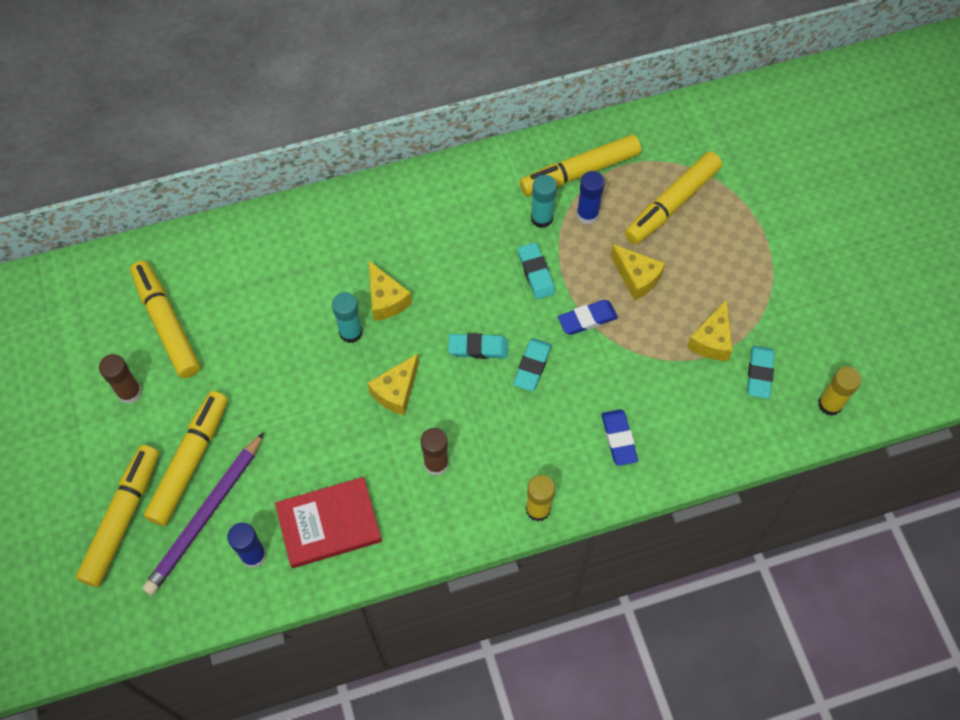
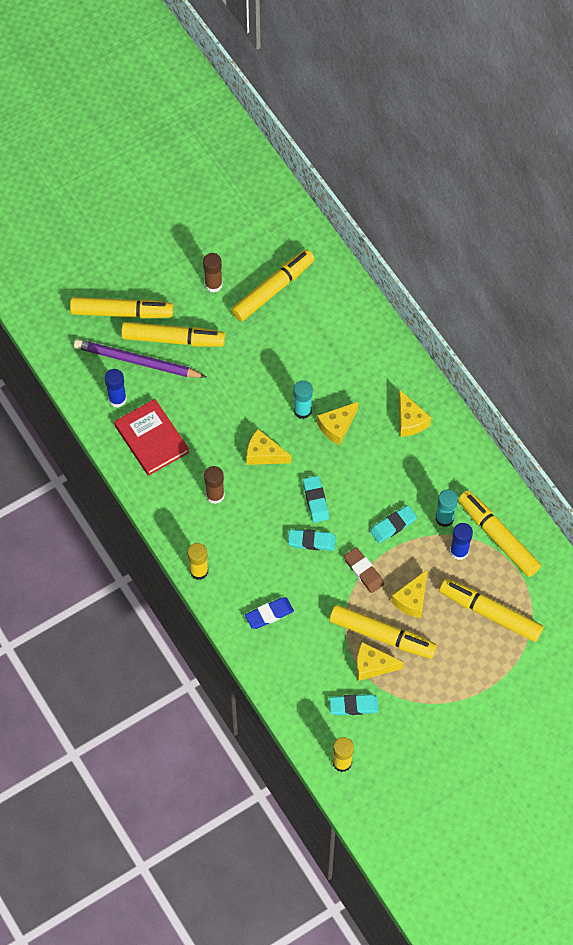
camera: 75 degrees right, 0 degrees up
(404, 221) = (410, 420): none -> yellow cheese
(587, 319) = (363, 571): blue eraser -> brown eraser
(675, 320) = (382, 635): none -> yellow marker

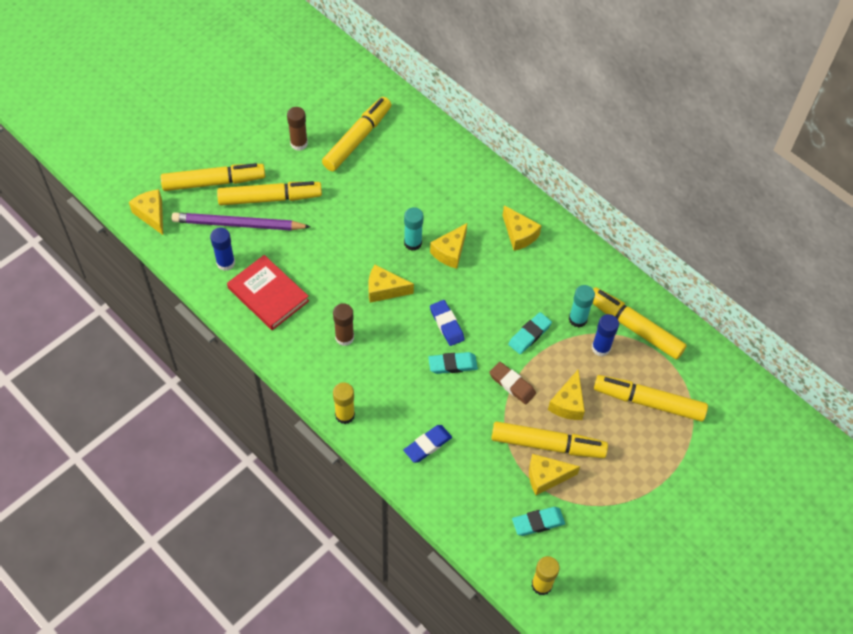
camera: 15 degrees left, 5 degrees down
(55, 336) = (151, 214): none -> yellow cheese
(315, 500) = (446, 324): turquoise eraser -> blue eraser

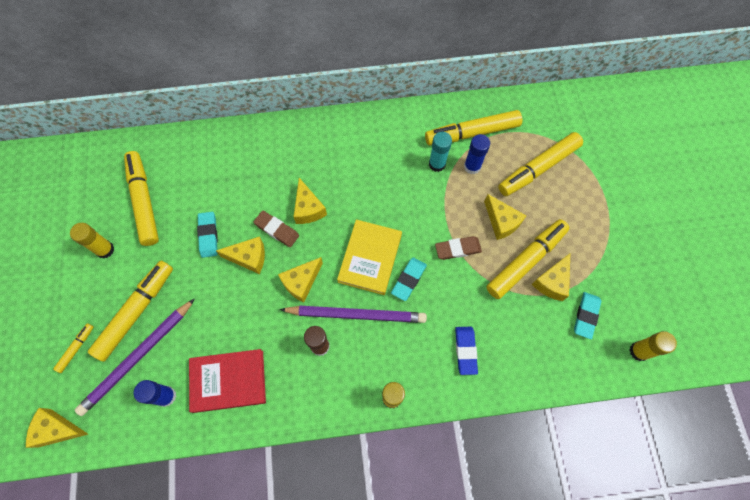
camera: 50 degrees left, 10 degrees up
(214, 182) = (76, 348): yellow marker -> yellow marker, size x0.47
(299, 143) = (105, 250): brown glue stick -> yellow glue stick
(391, 345) = (356, 314): none -> purple pencil
(413, 243) = (277, 230): turquoise glue stick -> brown eraser
(446, 324) = (370, 258): blue eraser -> yellow book
(519, 234) = (334, 150): yellow cheese -> yellow cheese (249, 258)
(529, 335) = (425, 206): turquoise eraser -> turquoise eraser (208, 235)

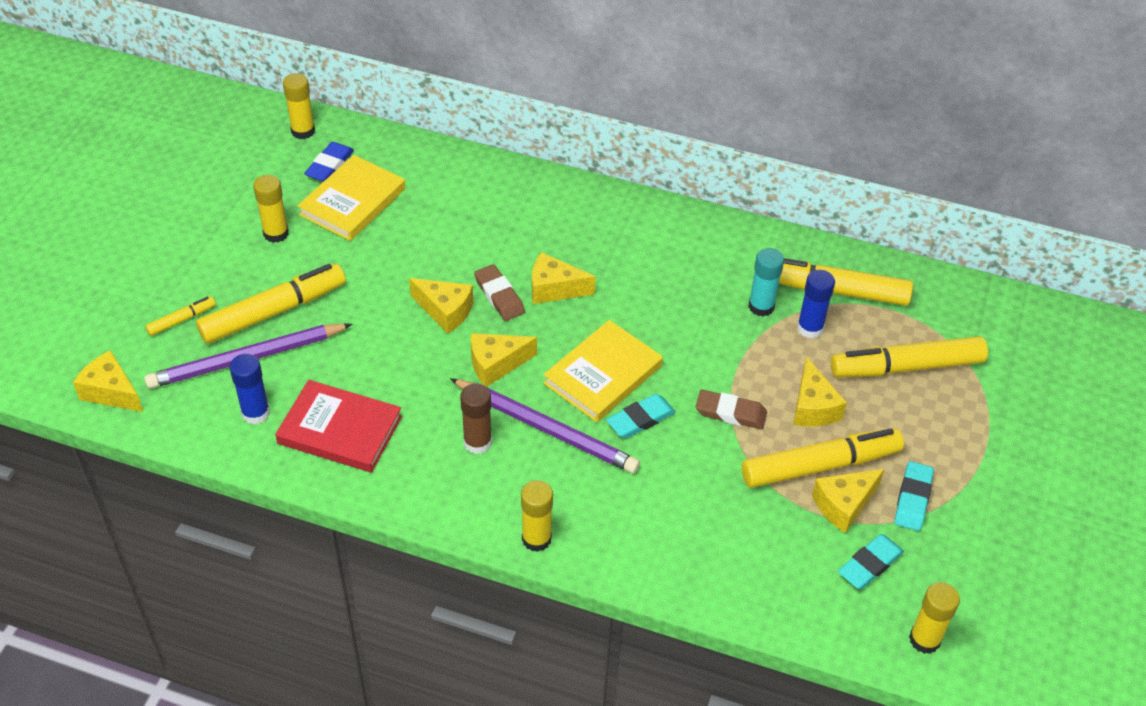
camera: 25 degrees right, 20 degrees down
(80, 160) = (303, 131): none -> yellow glue stick
(144, 201) = (353, 202): yellow marker -> yellow book
(208, 235) = (409, 268): turquoise eraser -> turquoise eraser (913, 499)
(308, 209) = (554, 289): yellow cheese -> yellow cheese turned 90 degrees clockwise
(465, 350) = (669, 530): blue eraser -> blue eraser (330, 165)

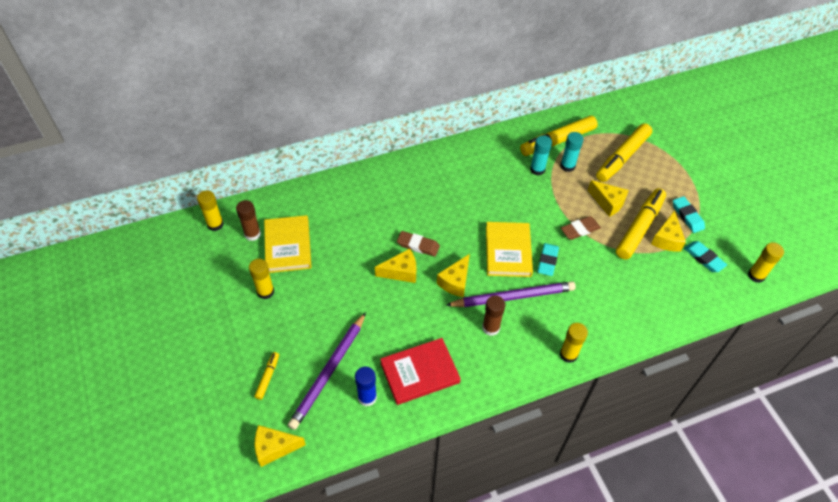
camera: 40 degrees left, 5 degrees up
(273, 312) = (314, 336): yellow marker -> none
(330, 165) = (252, 234): blue eraser -> brown glue stick
(554, 289) = (439, 224): yellow cheese -> none
(810, 328) = (567, 166): blue glue stick -> turquoise glue stick
(869, 564) = (704, 258): turquoise eraser -> turquoise eraser turned 45 degrees counterclockwise

